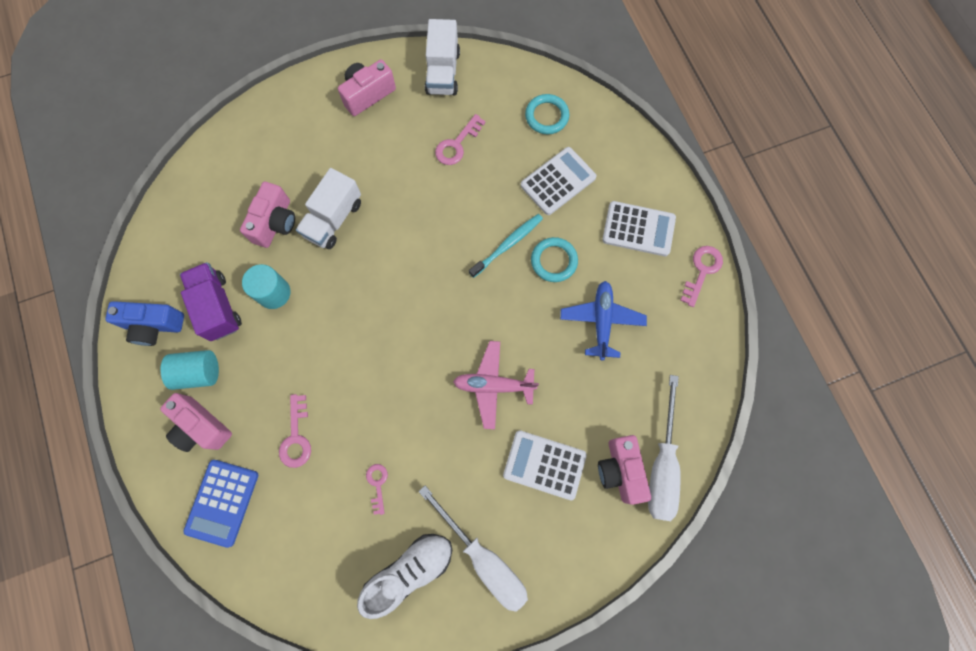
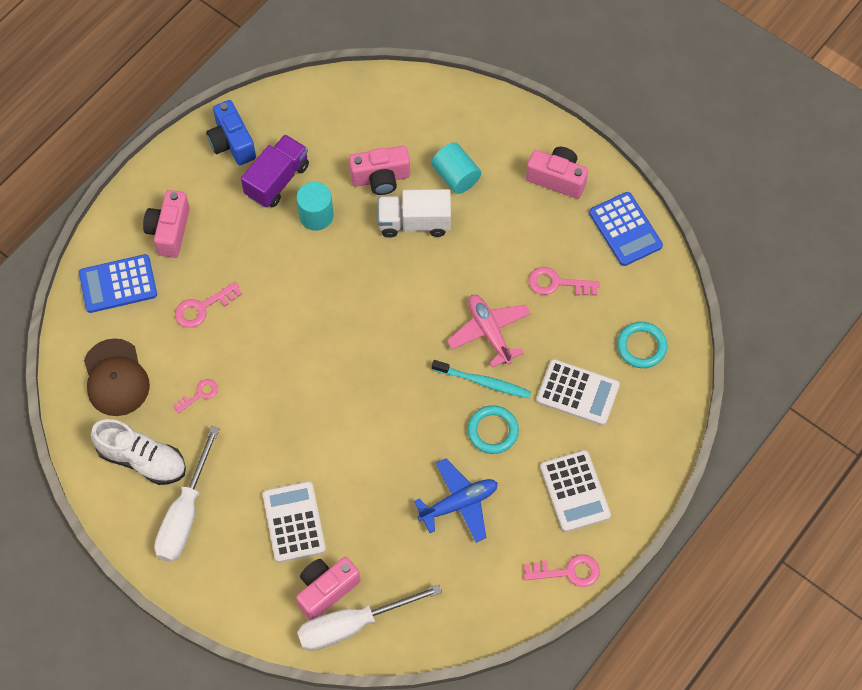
camera: 60 degrees right, 10 degrees down
(199, 372) = (213, 201): turquoise cylinder -> turquoise cylinder (456, 176)
(314, 554) = (116, 378): none -> brown cap
(443, 72) = (625, 229): white truck -> blue calculator
(493, 385) = (340, 441): pink plane -> pink plane (489, 332)

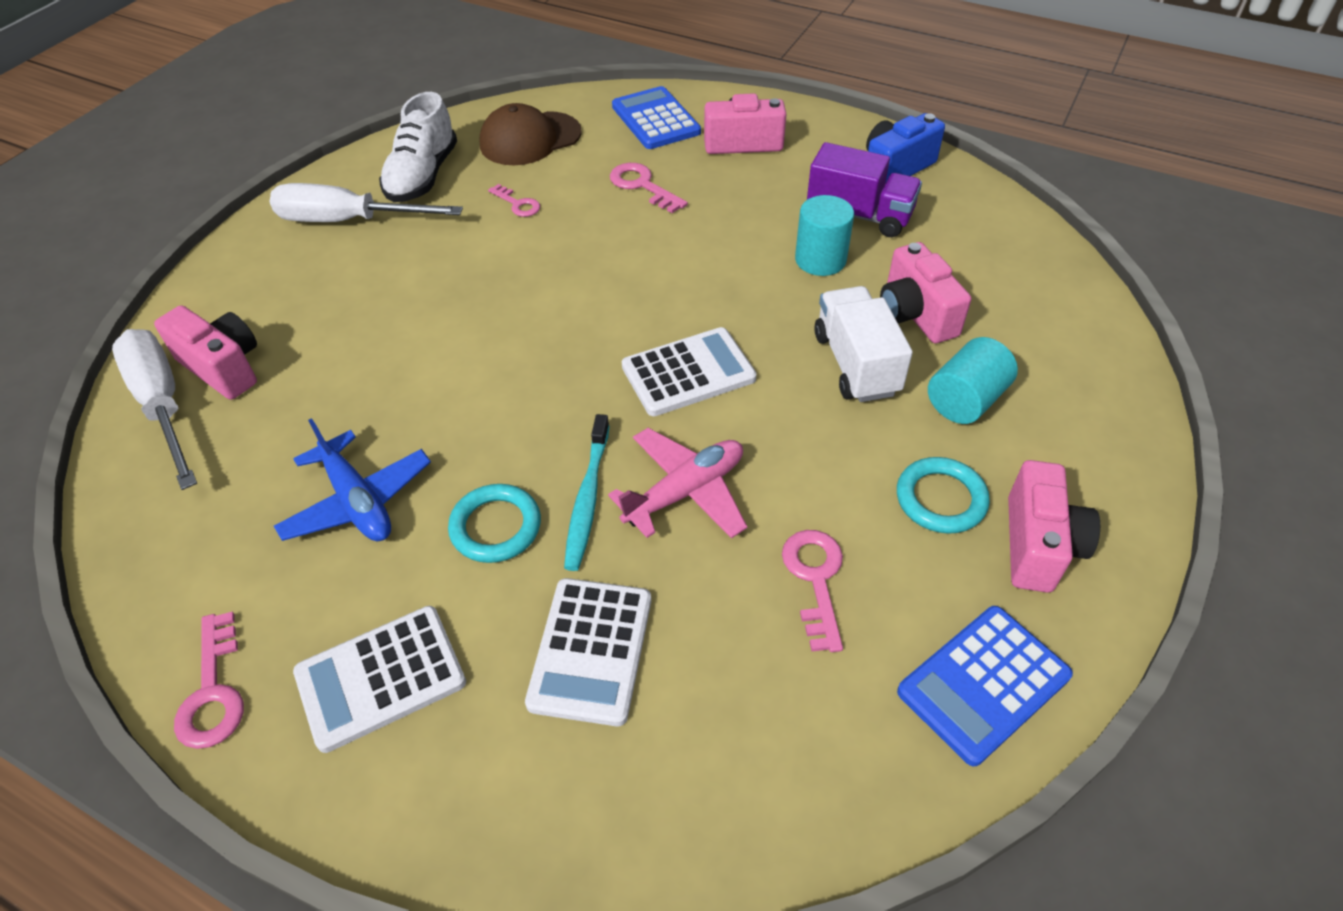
camera: 80 degrees right, 15 degrees down
(294, 522) = (332, 318): white calculator -> white calculator (688, 373)
(641, 346) = (719, 758): turquoise ring -> turquoise ring (941, 499)

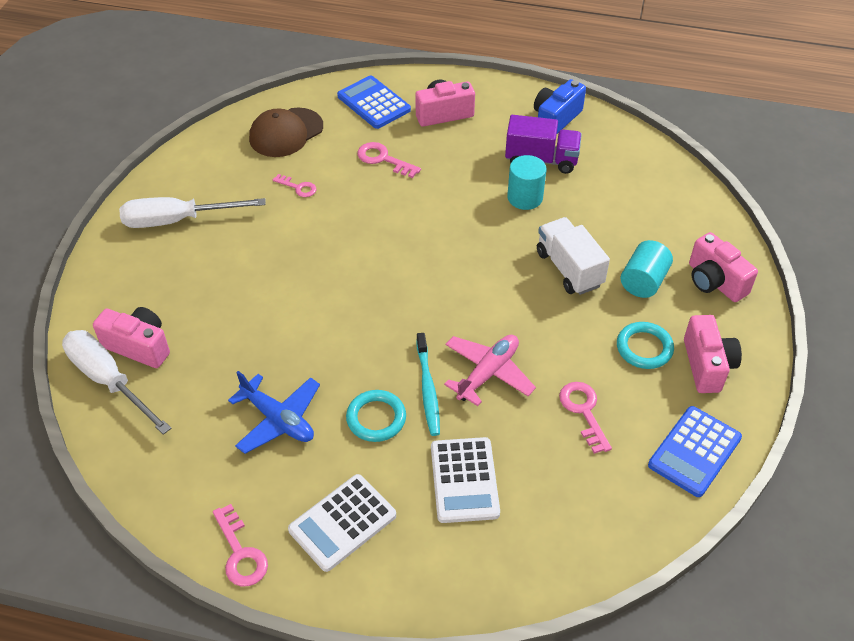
camera: 15 degrees left, 0 degrees up
(422, 176) = (217, 175): white shoe -> none
(688, 373) = (463, 293): white calculator -> none
(915, 314) = (597, 227): pink camera -> pink camera (714, 281)

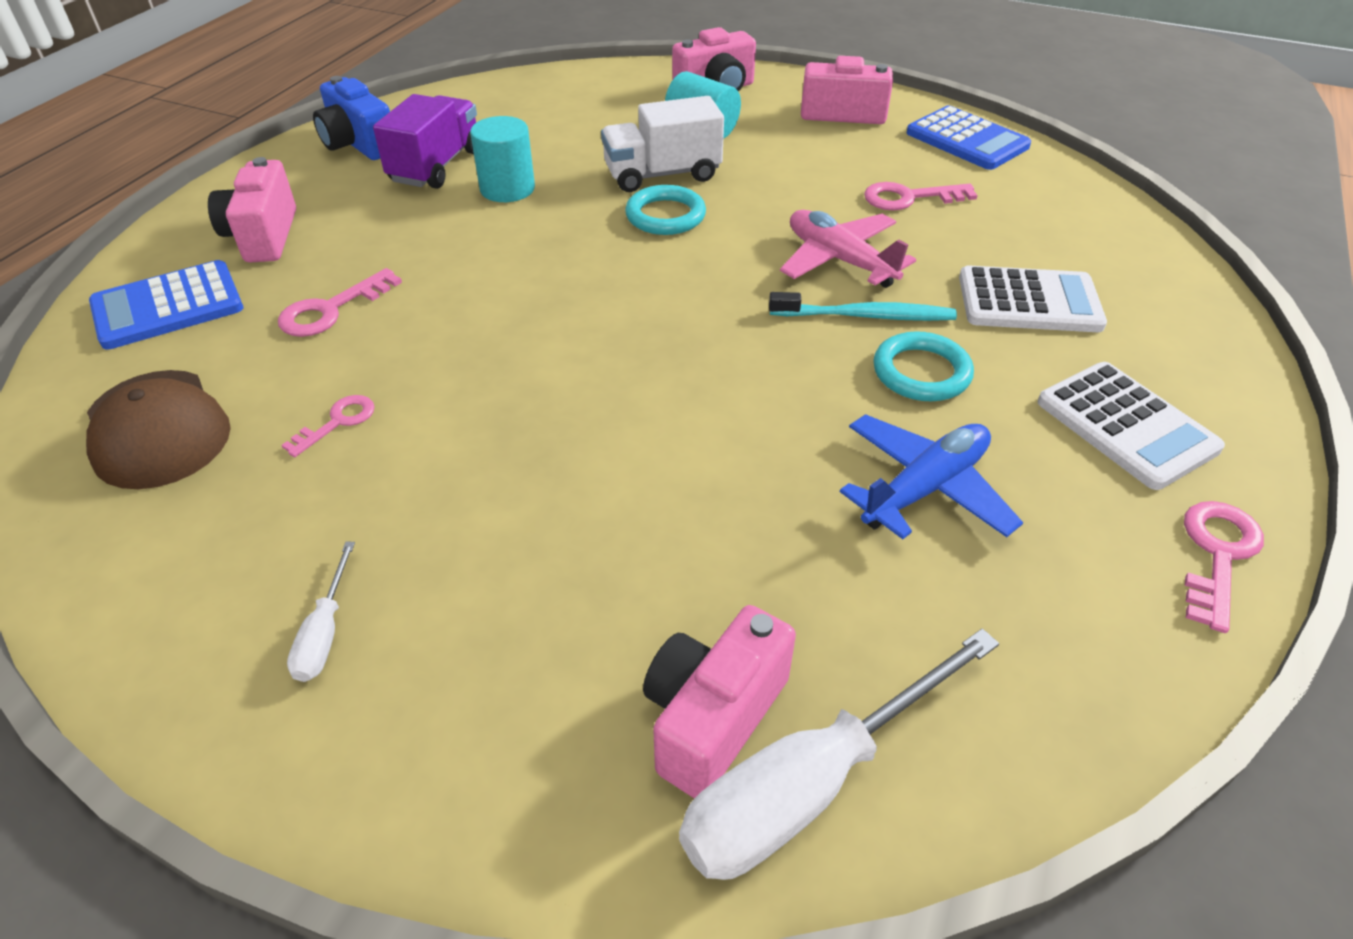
camera: 80 degrees left, 5 degrees down
(177, 220) = (325, 633): white screwdriver -> white screwdriver, size x0.47
(240, 553) = (1217, 555): pink key -> pink key turned 45 degrees counterclockwise
(644, 348) = (811, 145): turquoise ring -> turquoise ring (665, 216)

